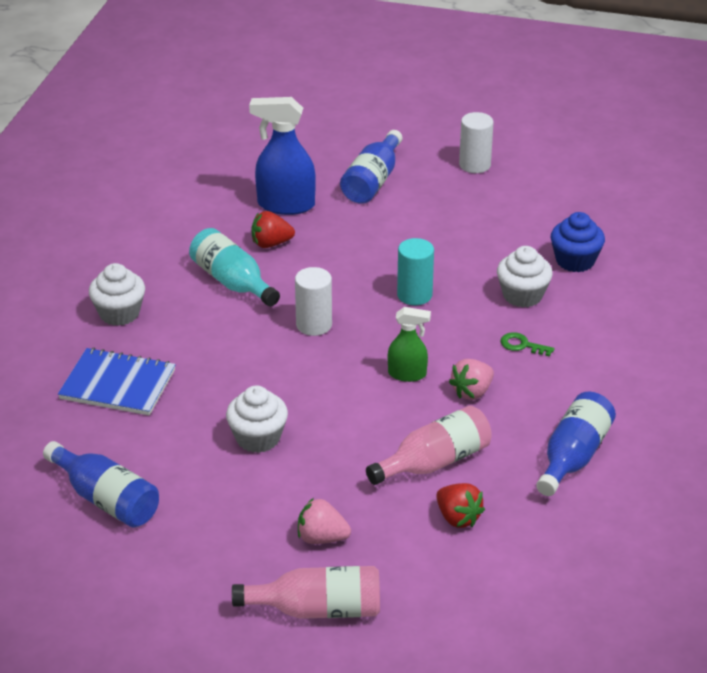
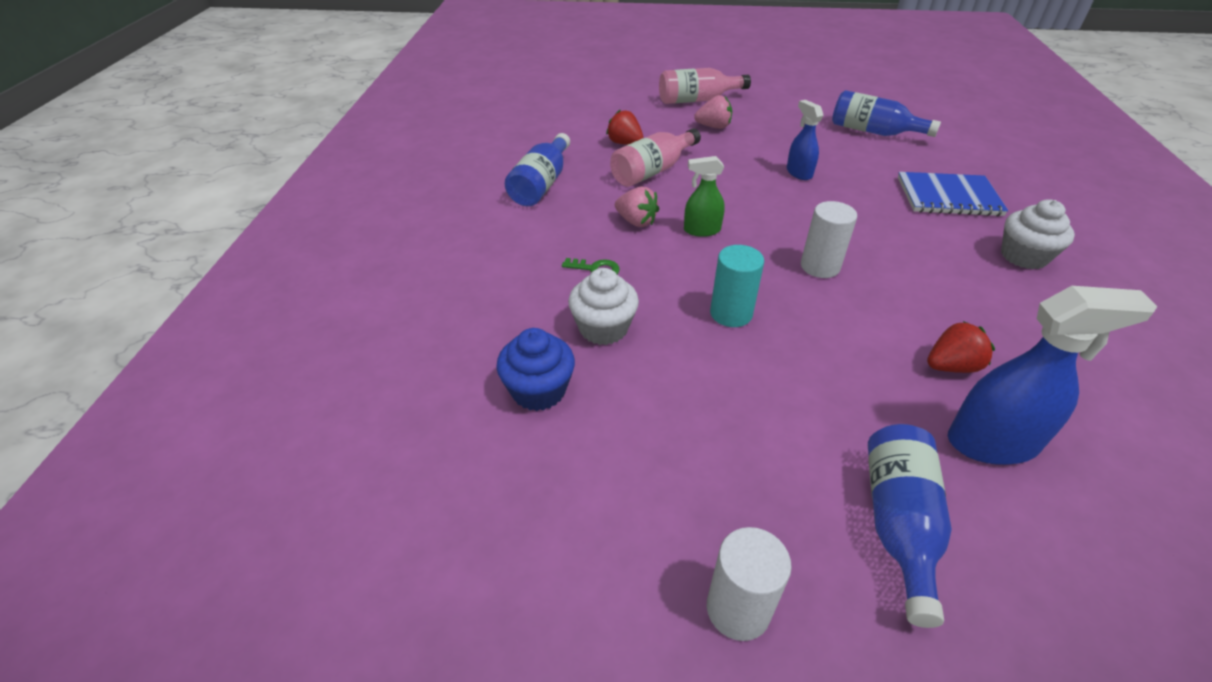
camera: 170 degrees right, 5 degrees up
(232, 282) = (947, 305): turquoise bottle -> none
(258, 438) = (799, 173): white cupcake -> blue spray bottle
(472, 392) = (636, 222): pink strawberry -> pink strawberry turned 90 degrees clockwise

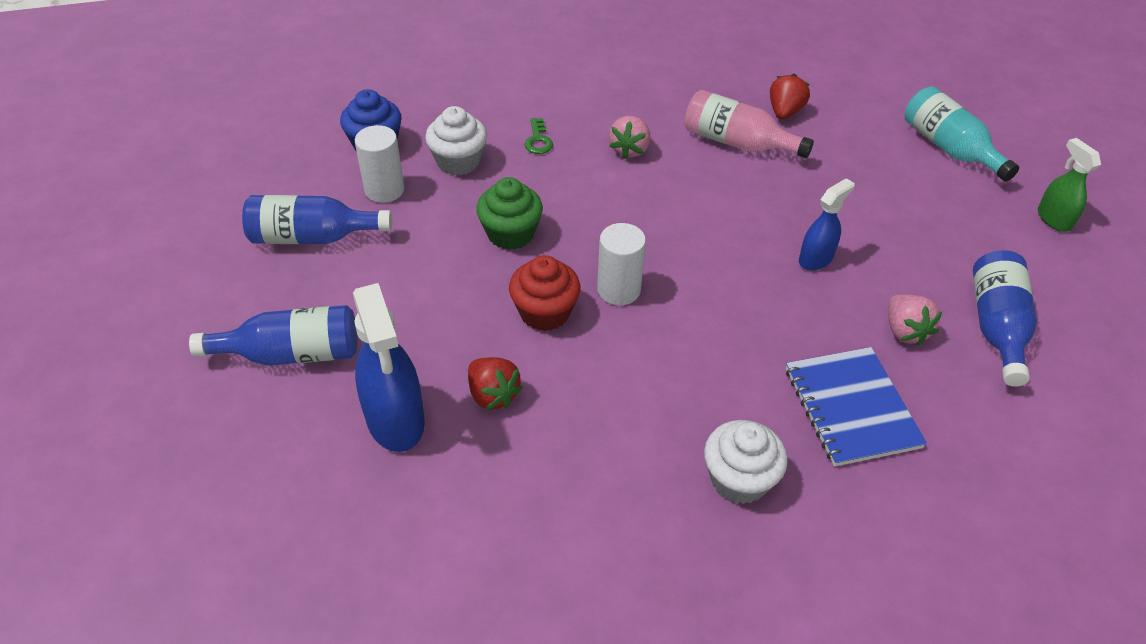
camera: 70 degrees right, 5 degrees up
(541, 184) = (660, 77): blue bottle -> blue bottle (312, 237)
(697, 100) = (949, 148): pink bottle -> turquoise bottle
(701, 230) = (639, 196): green spray bottle -> green spray bottle (1053, 219)
(713, 127) = (882, 173): pink strawberry -> pink strawberry (905, 331)
(731, 313) = (510, 233): turquoise cylinder -> green cupcake
(738, 609) = (208, 273): white cylinder -> white cylinder (384, 190)
(844, 313) = (544, 312): none -> red cupcake

